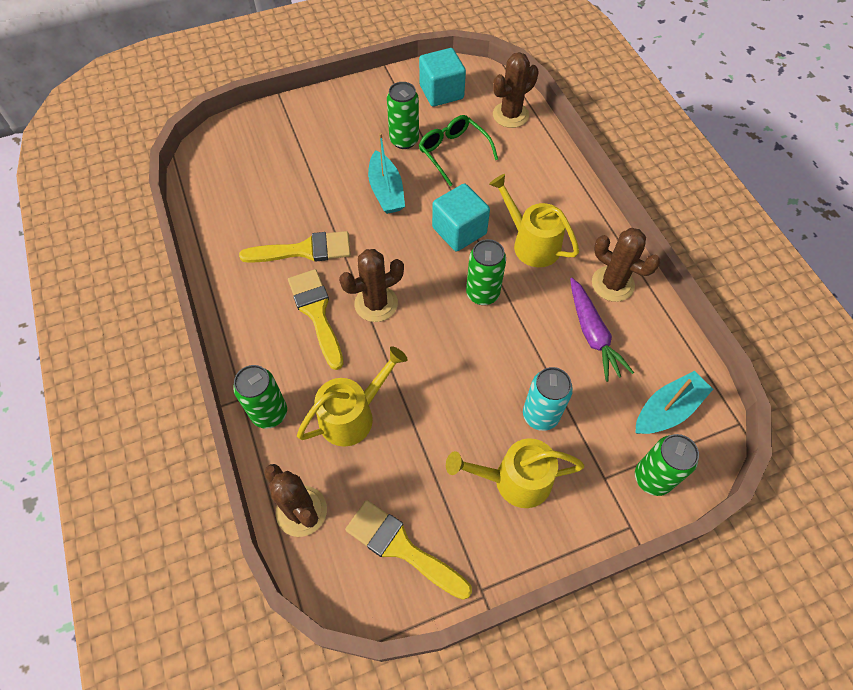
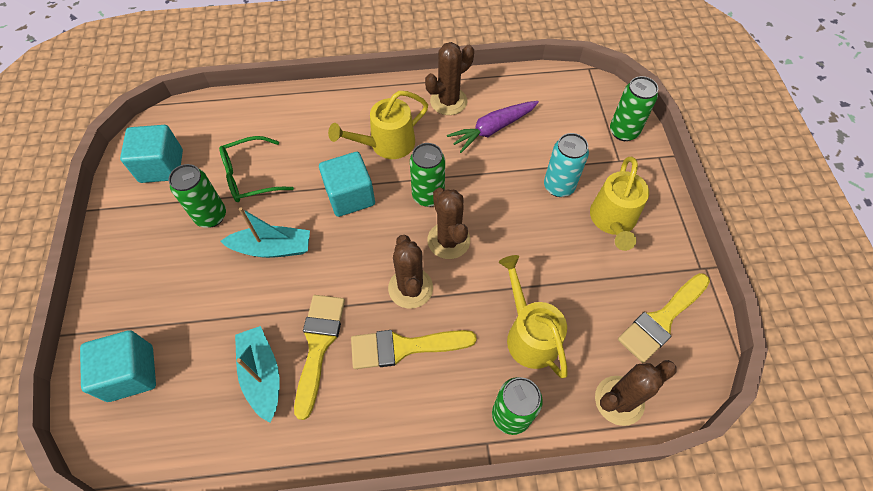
camera: 75 degrees left, 0 degrees up
(257, 142) = (131, 373): none -> turquoise cube
(510, 115) = (226, 117): brown cactus -> brown cactus (448, 240)
(592, 334) = (492, 129): purple carrot -> purple carrot turned 150 degrees clockwise
(667, 410) = (570, 104): turquoise boat -> turquoise boat (262, 375)

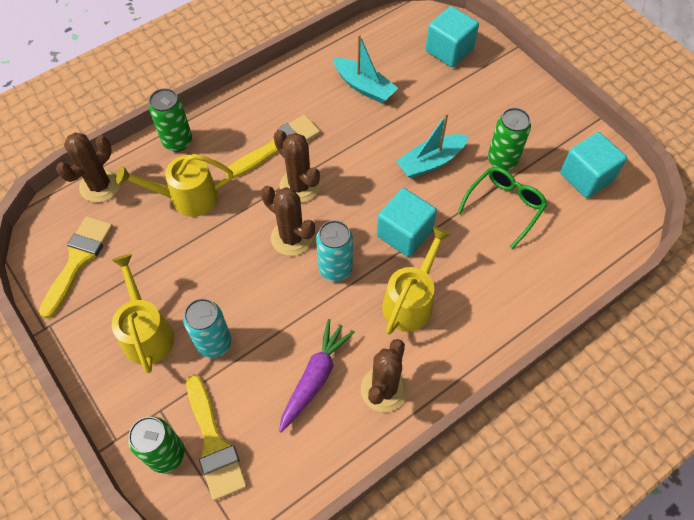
camera: 150 degrees right, 0 degrees up
(318, 346) = (340, 119): yellow brush -> yellow brush (214, 443)
(428, 196) = (335, 269): green can -> turquoise can
(529, 334) = (187, 198): yellow watering can -> yellow watering can turned 135 degrees clockwise

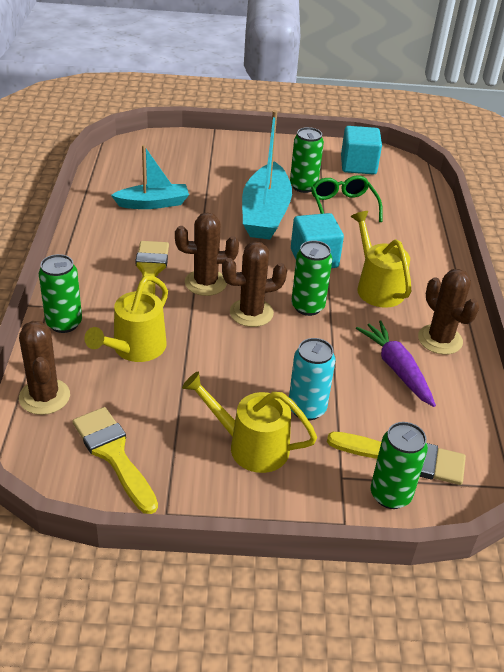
camera: 55 degrees left, 20 degrees down
(335, 269) = (307, 307): turquoise can -> green can
(431, 162) = (265, 214): turquoise boat -> turquoise boat, size x1.60
(449, 50) = (176, 153): turquoise cube -> none

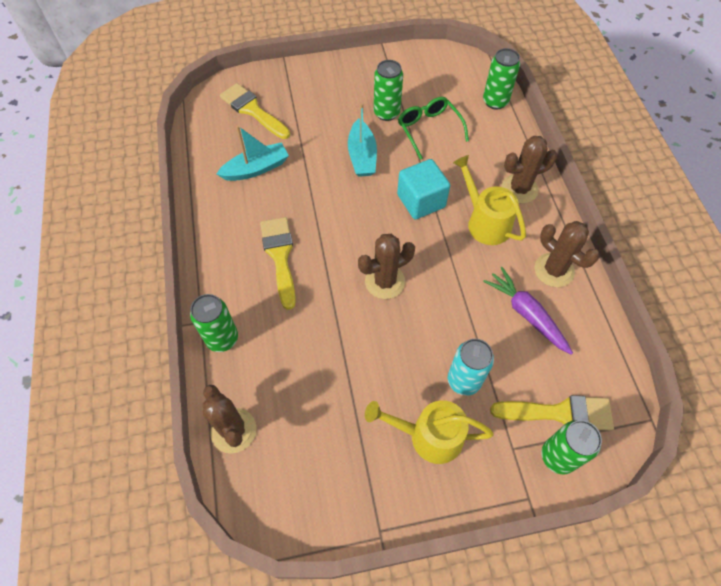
camera: 10 degrees left, 20 degrees up
(114, 455) = (315, 479): yellow brush -> yellow brush (253, 110)
(134, 349) = (295, 352): yellow watering can -> none
(205, 283) = (334, 256): brown cactus -> brown cactus (519, 189)
(265, 214) = (362, 156): turquoise boat -> turquoise boat, size x0.63
(307, 307) = (431, 261): green can -> green can (495, 101)
(358, 165) = (428, 74): turquoise cube -> none

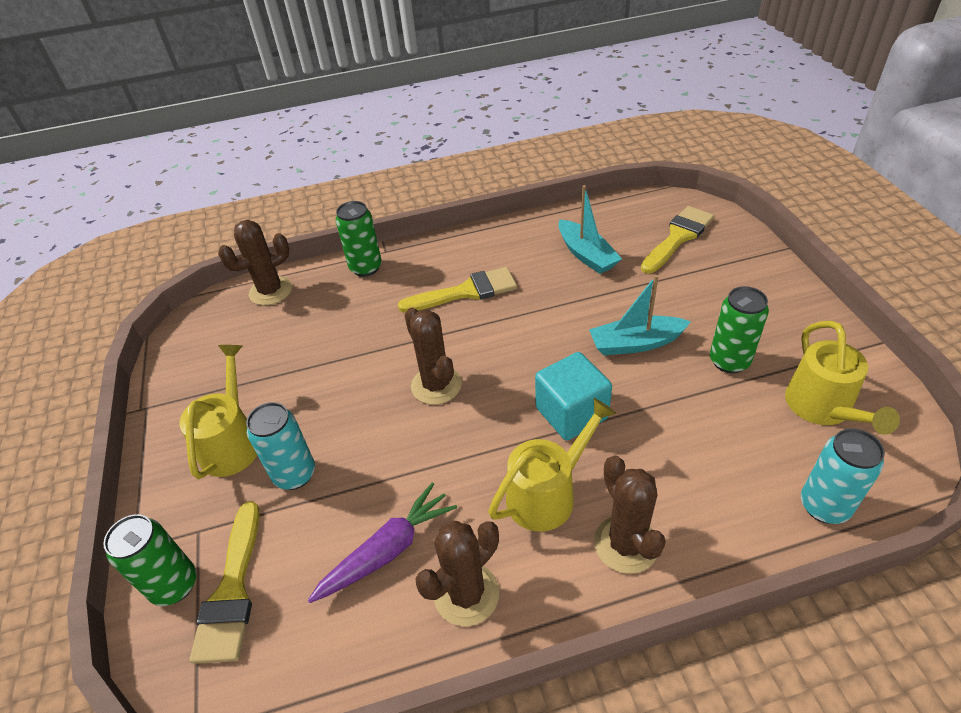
camera: 90 degrees right, 15 degrees down
(429, 130) = (715, 414): green glasses -> none
(430, 83) = (823, 409): none -> yellow watering can
(495, 101) = (824, 506): green can -> turquoise can

